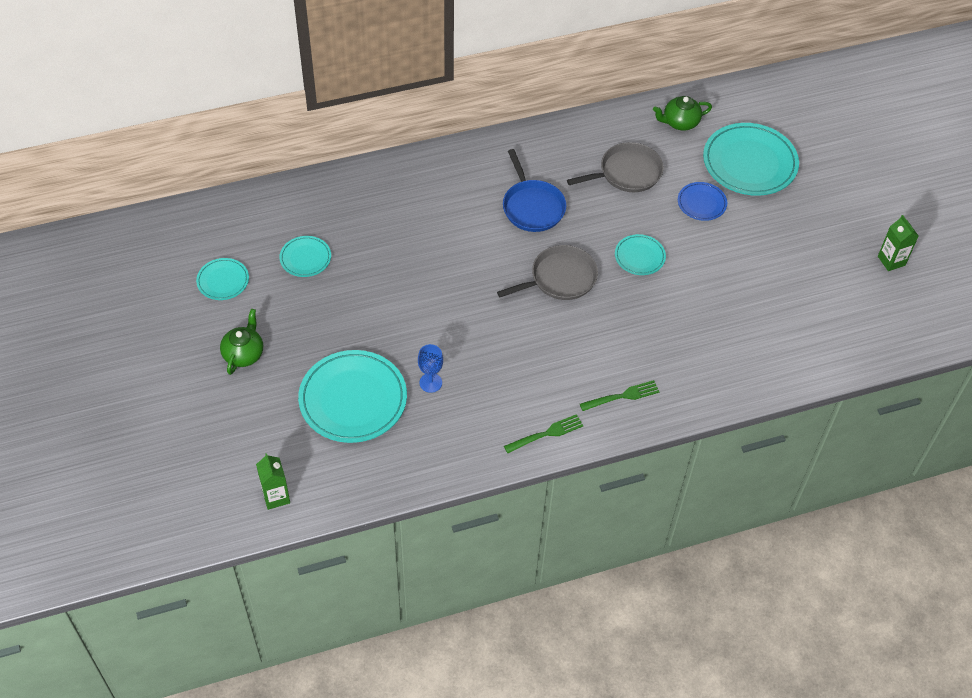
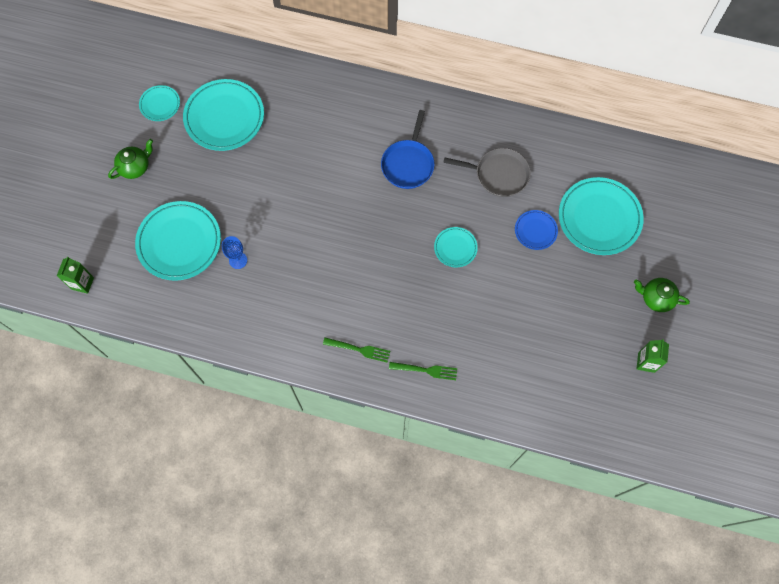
camera: 35 degrees right, 15 degrees up
(305, 258) = (224, 117): turquoise plate -> turquoise plate, size x1.96
(546, 434) = (285, 346): green fork -> green fork (425, 370)
(560, 278) = (385, 232): grey pan -> none
(680, 122) = (571, 154): green teapot -> green teapot (656, 298)

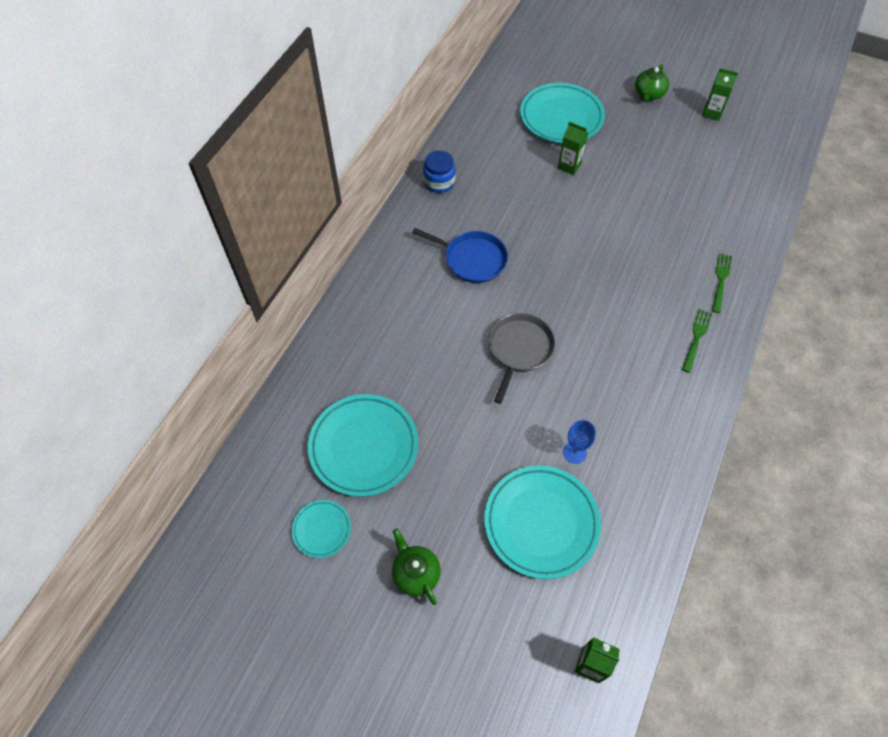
camera: 80 degrees left, 10 degrees down
(455, 248) = (581, 233): turquoise plate -> none
(489, 125) = (439, 182): none -> blue jar
(498, 174) = (500, 184): grey pan -> grey pan (519, 349)
(535, 231) = (569, 166): blue plate -> green carton

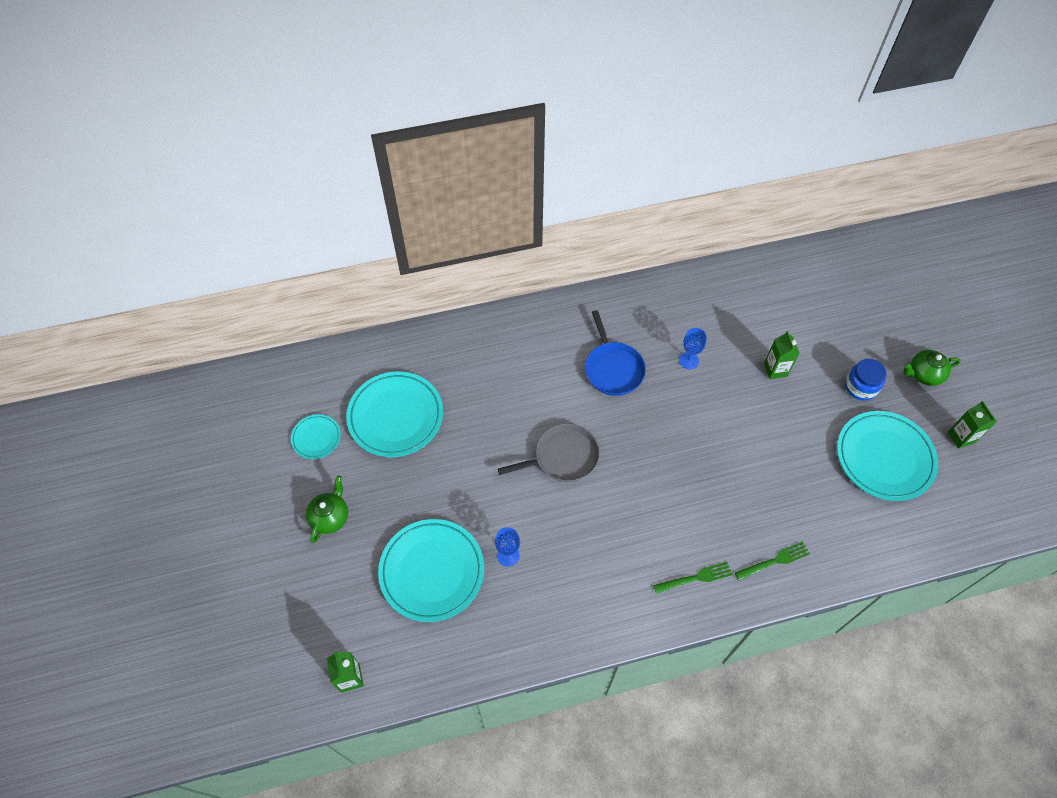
camera: 50 degrees right, 0 degrees up
(439, 182) = (662, 295): blue jar -> blue jar (860, 387)
(512, 208) = (689, 361): none -> blue goblet
(561, 117) = (821, 329): turquoise plate -> turquoise plate (884, 457)

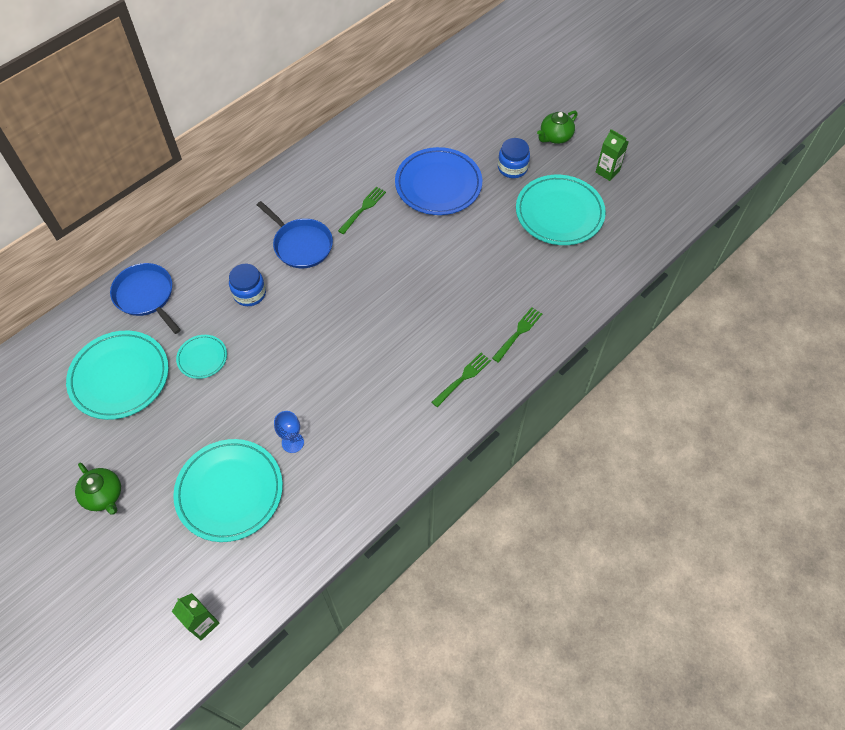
camera: 30 degrees left, 0 degrees up
(316, 438) = (50, 433): turquoise plate -> turquoise plate (202, 358)
(330, 517) = (104, 495): green teapot -> green teapot turned 150 degrees clockwise
(454, 351) = (146, 296): none -> blue pan
(543, 393) = (249, 293): none -> blue jar
(563, 457) = (296, 337): grey pan -> none
(689, 361) = (363, 209): blue goblet -> green fork
(775, 370) = (438, 184): green carton -> blue plate

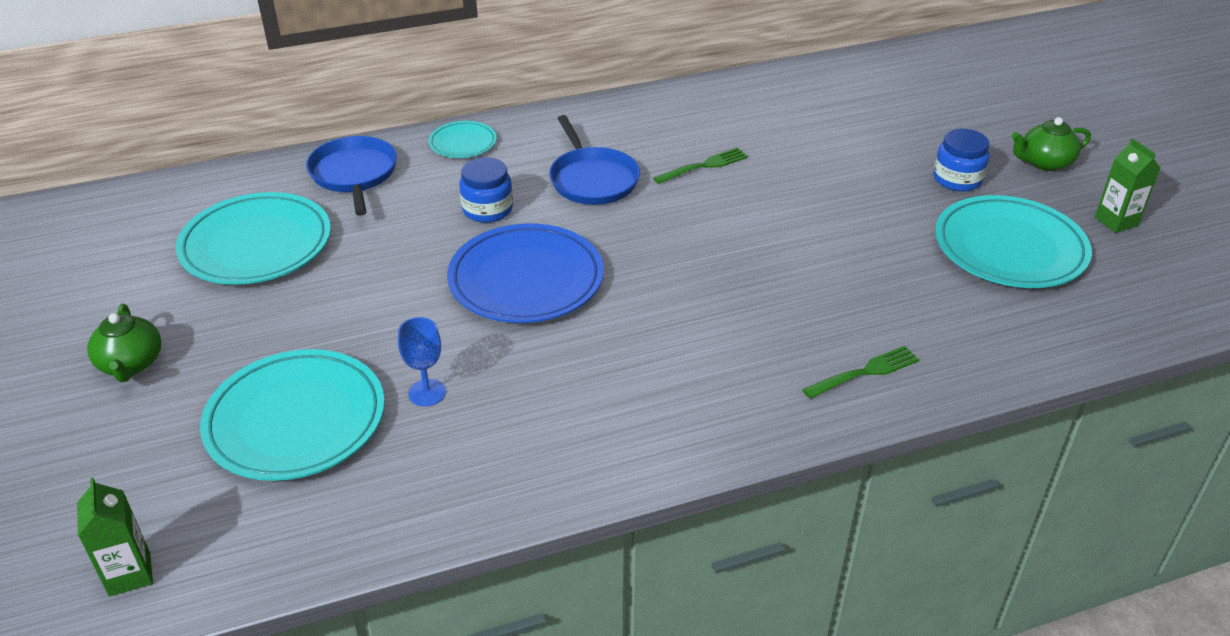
camera: 25 degrees right, 20 degrees down
(202, 358) = (375, 257): turquoise plate -> turquoise plate (463, 143)
(438, 184) = (830, 169): blue plate -> blue plate (526, 280)
(462, 378) = (739, 401): green fork -> none

